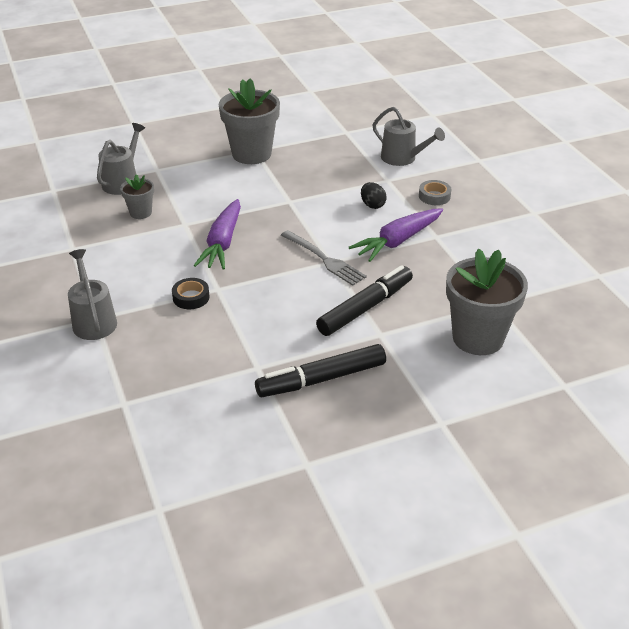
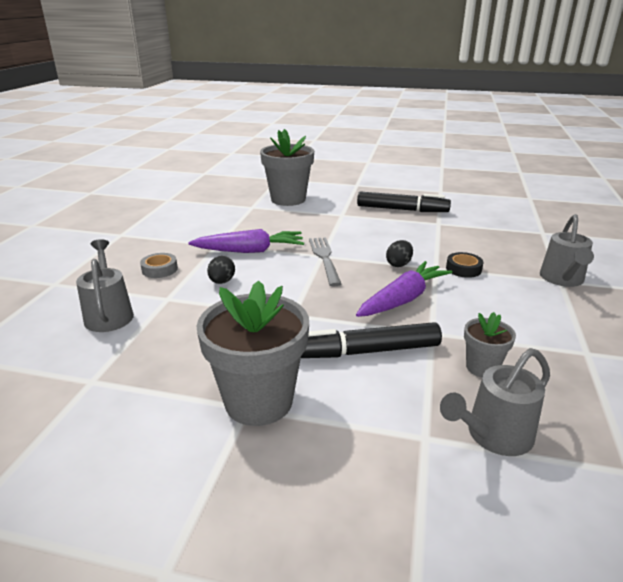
camera: 145 degrees left, 10 degrees down
(253, 279) = (399, 264): none -> black egg
(365, 308) = (333, 226): black marker -> black marker (366, 351)

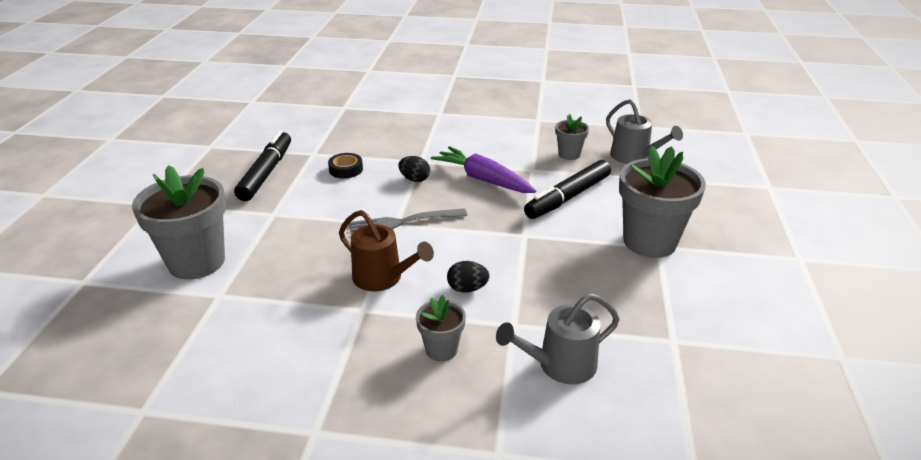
camera: 95 degrees left, 5 degrees up
(159, 269) = (441, 349): grey tape -> grey flower pot
(249, 251) = (383, 278): purple carrot -> brown watering can
(366, 351) = (568, 197): black marker -> black marker turned 60 degrees clockwise
(463, 269) = (422, 149): black tape -> black tape (346, 169)
(562, 279) = (437, 112): grey watering can -> none

